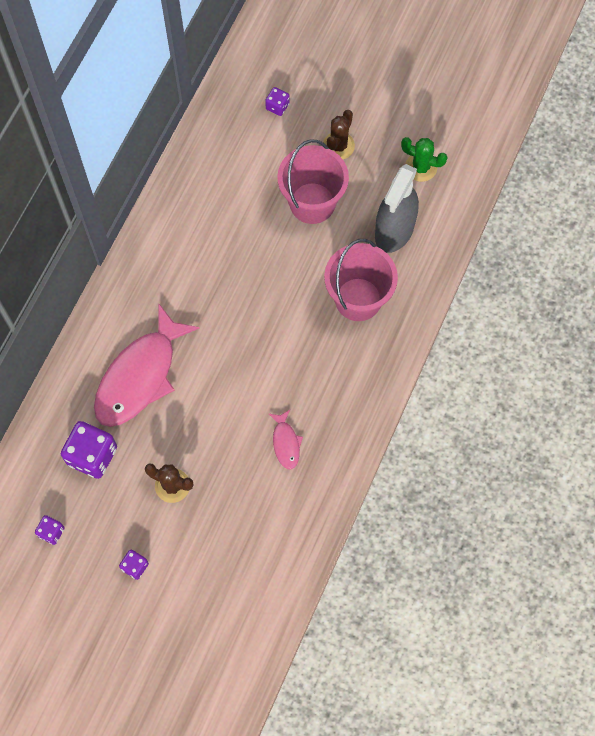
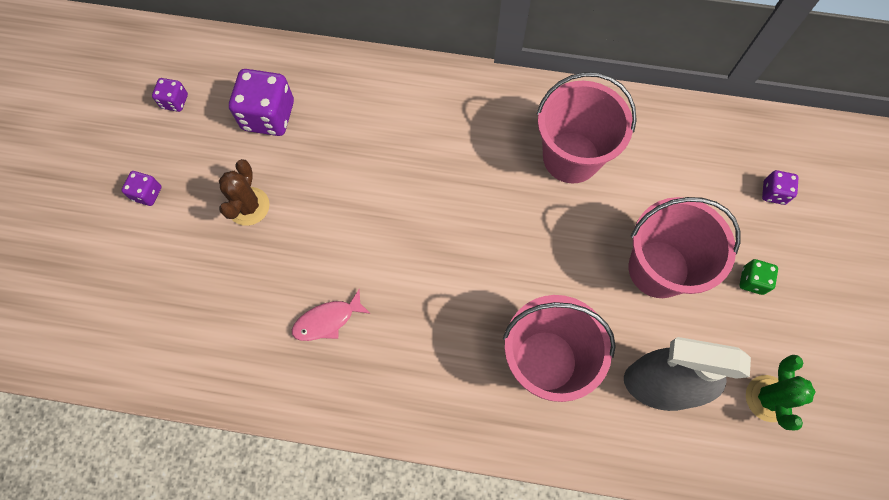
camera: 75 degrees right, 0 degrees up
(140, 376) = (373, 137): pink fish -> none
(205, 233) = (571, 157): none -> pink bucket
(338, 146) = (752, 281): brown cactus -> green dice

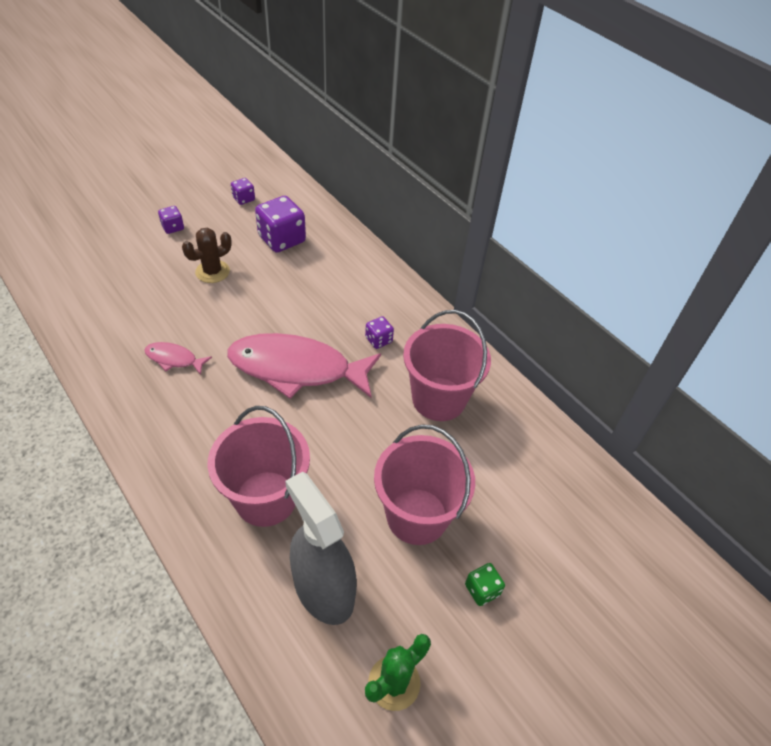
camera: 40 degrees right, 20 degrees down
(437, 232) = (297, 369): none -> pink fish
(773, 193) = (574, 548): purple dice -> purple dice (378, 340)

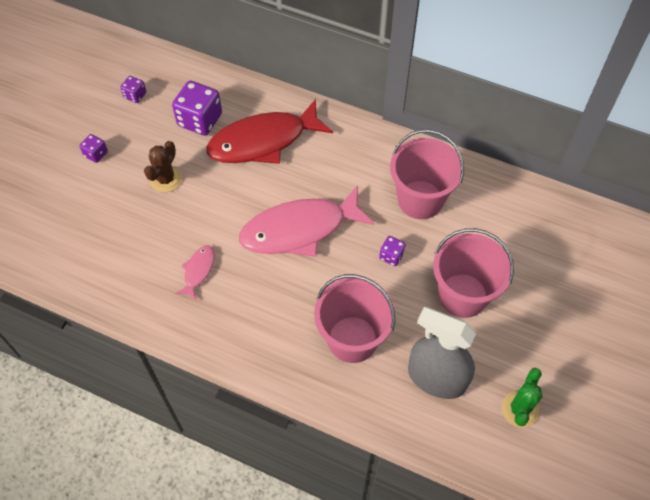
camera: 25 degrees left, 10 degrees up
(174, 359) = (198, 271): pink fish -> pink fish turned 120 degrees clockwise
(324, 280) = (263, 141): none -> red fish
(378, 340) = (344, 173): purple dice -> purple dice (391, 256)
(482, 590) = (535, 322): green dice -> none

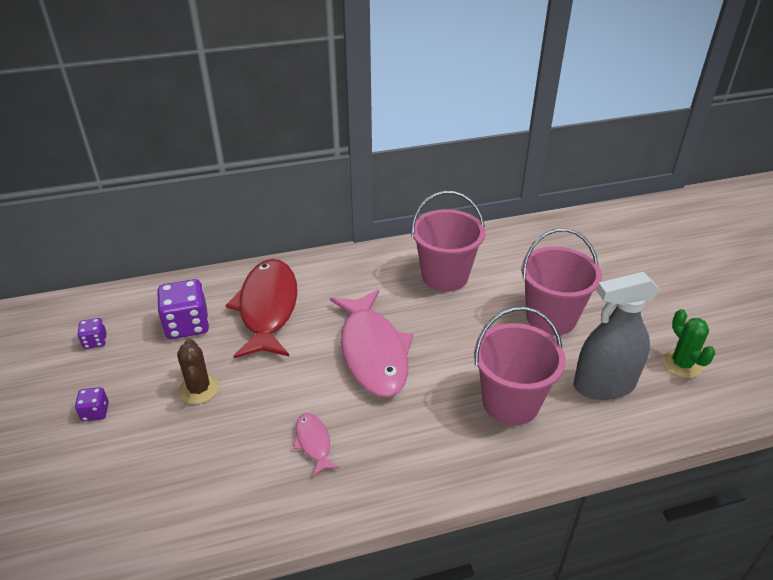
camera: 40 degrees left, 20 degrees down
(263, 141) = (268, 308): red fish -> red fish turned 150 degrees clockwise
(300, 229) = (373, 352): pink fish -> pink fish turned 45 degrees counterclockwise
(391, 256) = (468, 325): purple dice -> none

